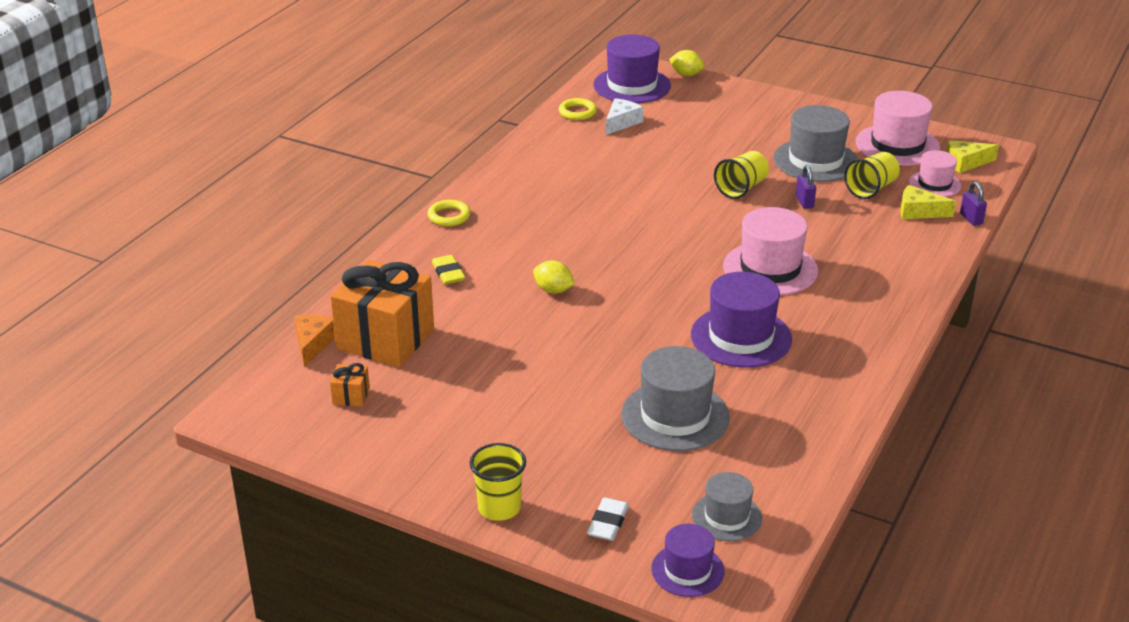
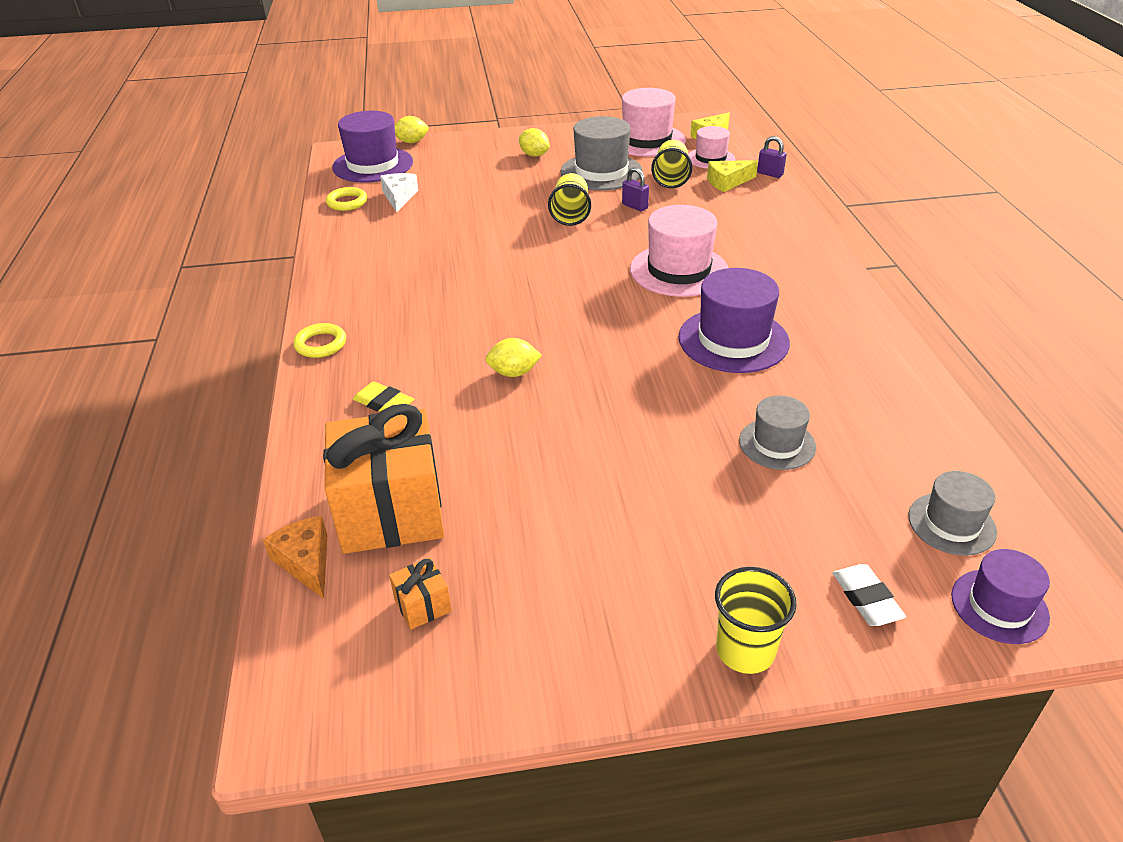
camera: 35 degrees left, 5 degrees up
(675, 416) = (777, 444): grey hat -> grey hat, size x0.60
(776, 123) = (534, 155): none -> yellow lemon

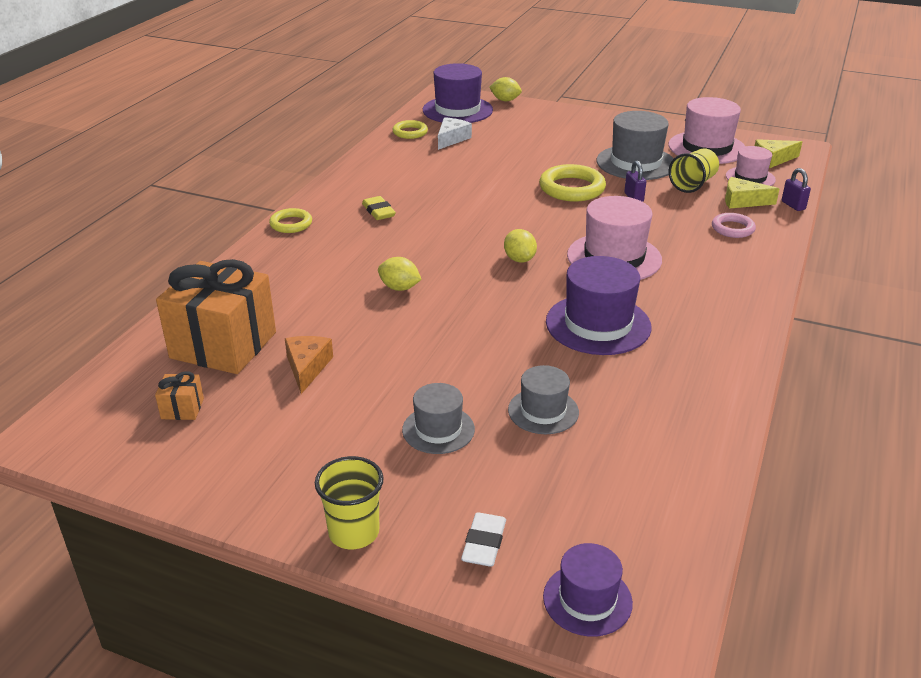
camera: 30 degrees right, 5 degrees down
(306, 562) = (144, 354): orange cheese -> orange cheese (307, 367)
(384, 403) = (291, 276): yellow eraser -> yellow eraser (378, 211)
(534, 155) = (593, 135): yellow lemon -> yellow lemon (519, 259)
(570, 214) = (572, 188): yellow cup -> yellow ring
(746, 210) = (732, 229): none -> pink ring
(951, 524) = (621, 526): grey hat -> grey hat (438, 429)

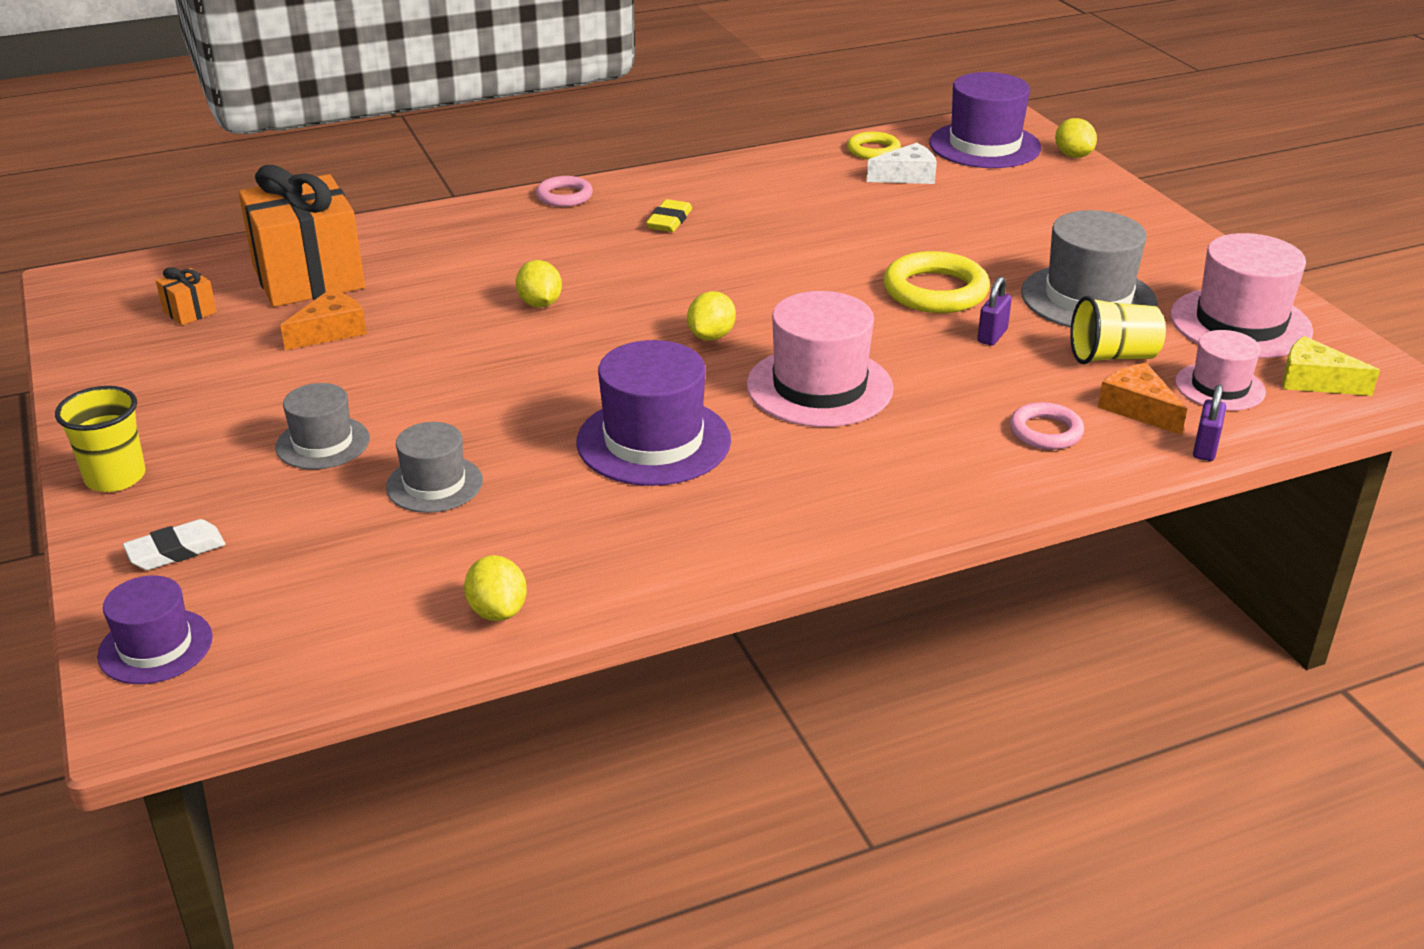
camera: 45 degrees right, 0 degrees up
(291, 224) = (564, 196): yellow ring -> pink ring
(701, 449) = (497, 611): none -> yellow lemon
(742, 201) = (1138, 408): yellow cheese -> orange cheese

